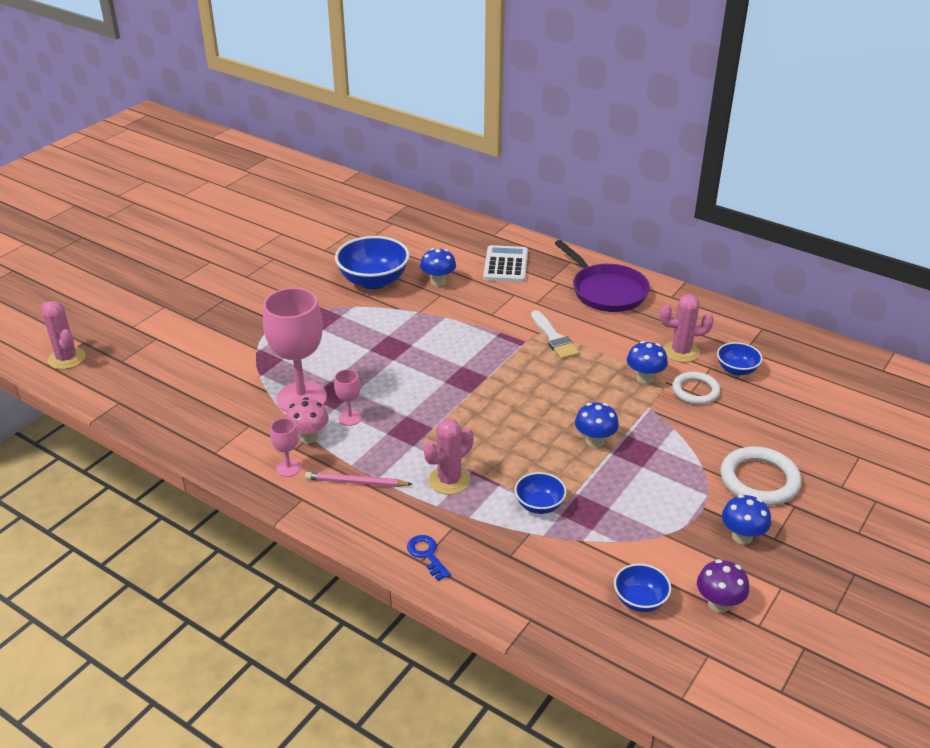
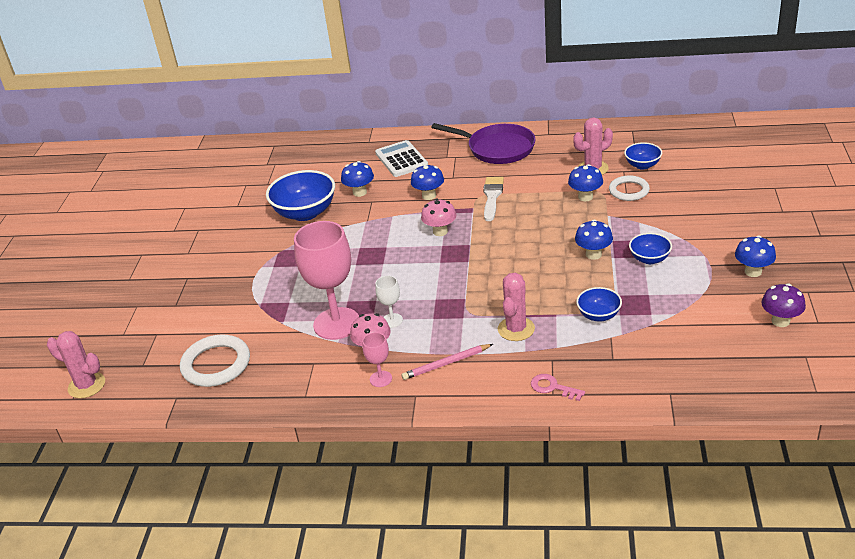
camera: 25 degrees left, 0 degrees up
(350, 418) = (392, 320): pink goblet -> white goblet
(427, 554) = (552, 387): blue key -> pink key
(473, 351) = (440, 231): none -> pink mushroom
(496, 311) = (429, 196): none -> blue mushroom
(554, 338) = (492, 197): white brush -> white brush turned 120 degrees counterclockwise
(640, 600) = (729, 344): blue bowl -> blue bowl (649, 259)
(759, 480) = (728, 230): white ring -> white ring (216, 364)

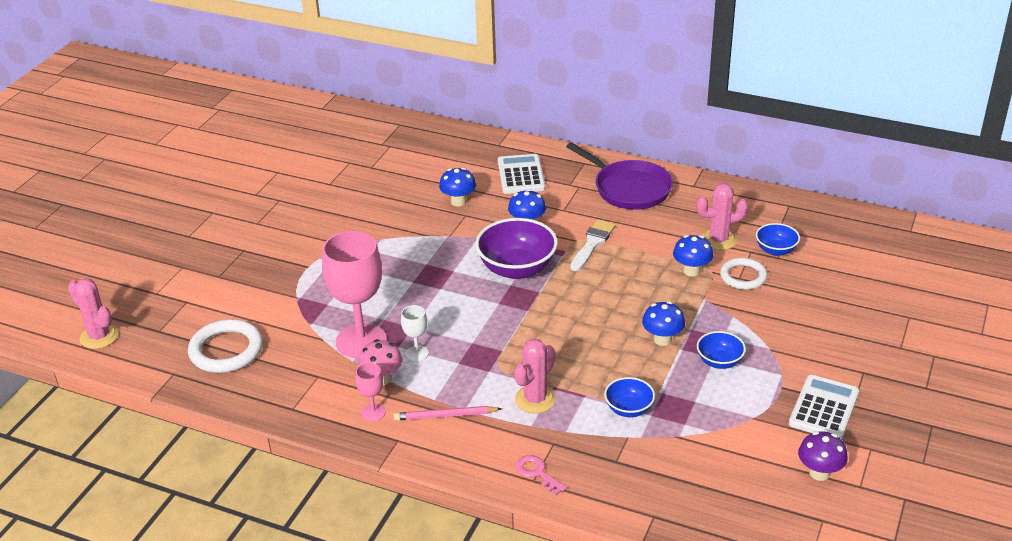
camera: 15 degrees right, 0 degrees up
(305, 213) = (392, 210): blue bowl -> none
(440, 231) = (517, 269): pink mushroom -> purple bowl
(753, 271) = (823, 408): blue mushroom -> white calculator

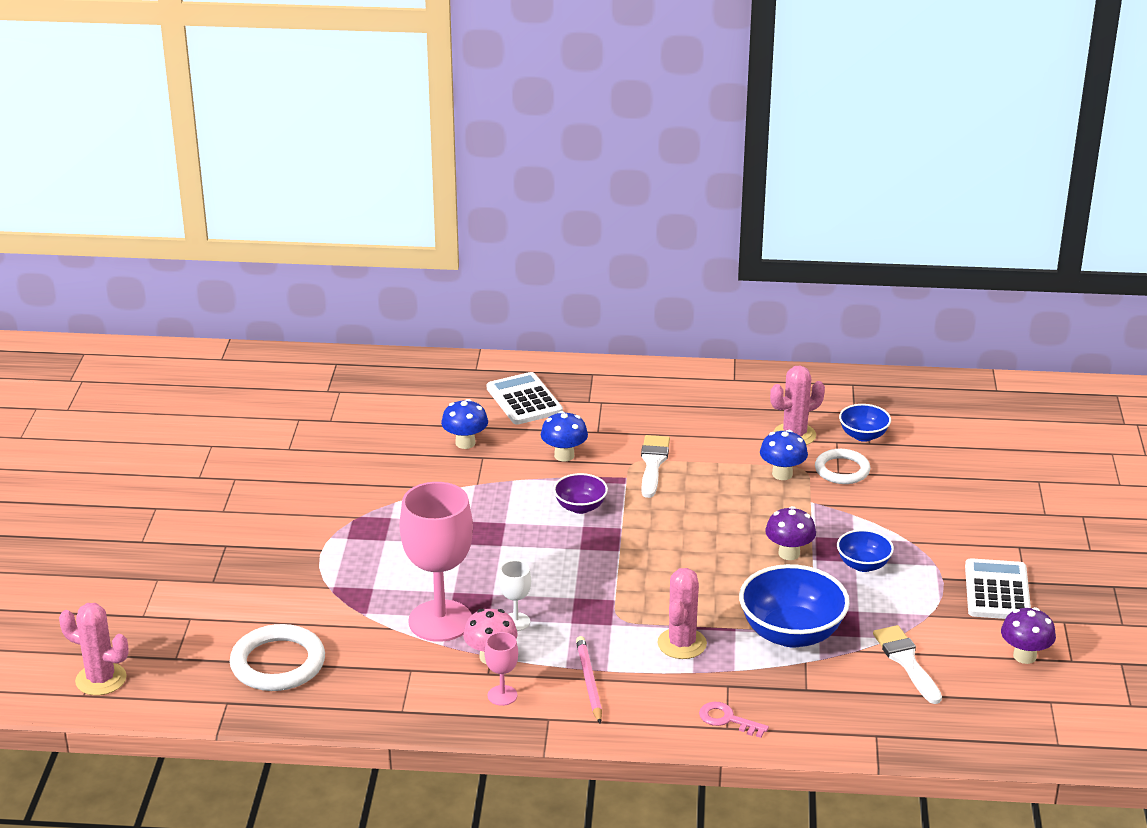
camera: 20 degrees left, 5 degrees down
(445, 416) = (589, 682): pink pencil -> pink pencil turned 105 degrees clockwise
(517, 269) = (580, 507): purple bowl -> purple bowl, size x0.54
(629, 188) = (661, 395): purple pan -> none
(629, 409) = (791, 633): blue bowl -> blue bowl, size x1.85
(662, 339) = (789, 553): blue mushroom -> purple mushroom
(713, 455) = (906, 662): none -> white brush

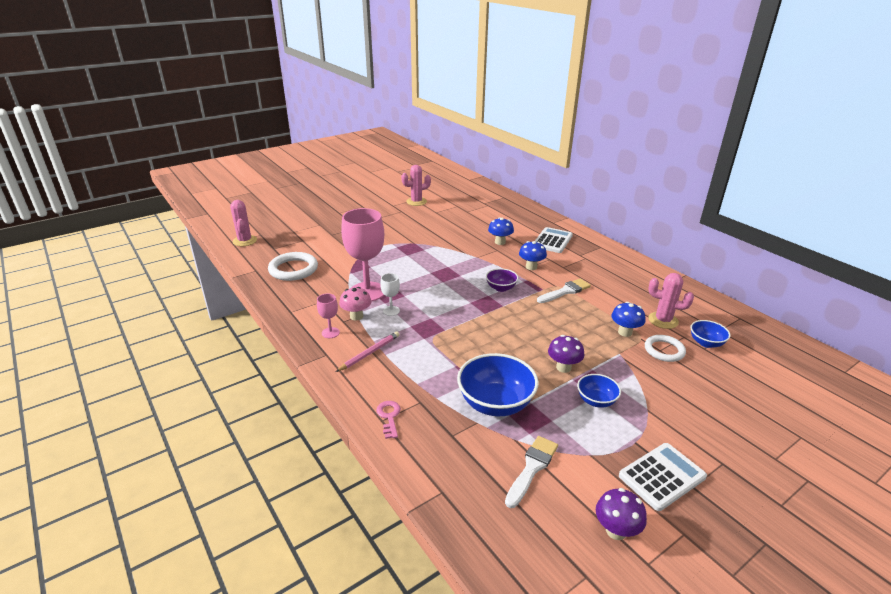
camera: 50 degrees right, 0 degrees up
(682, 644) = (436, 368): pink cactus -> pink cactus (416, 202)

